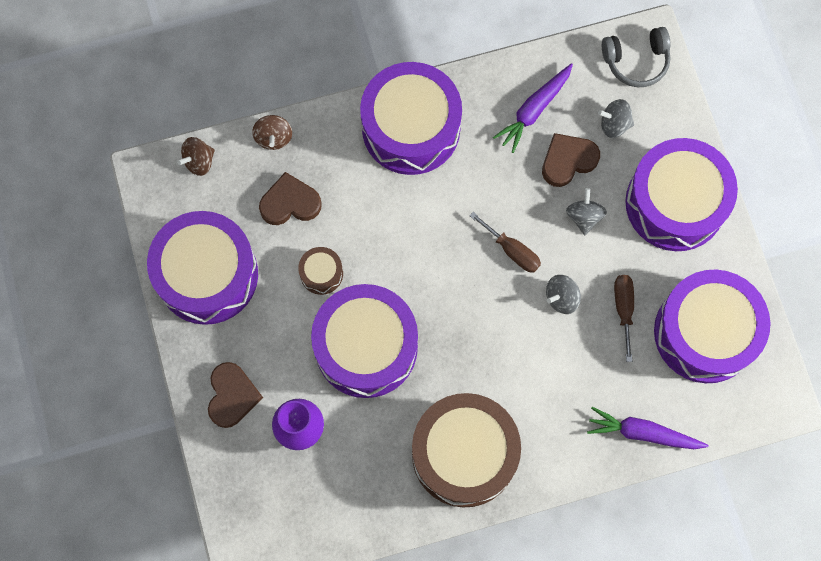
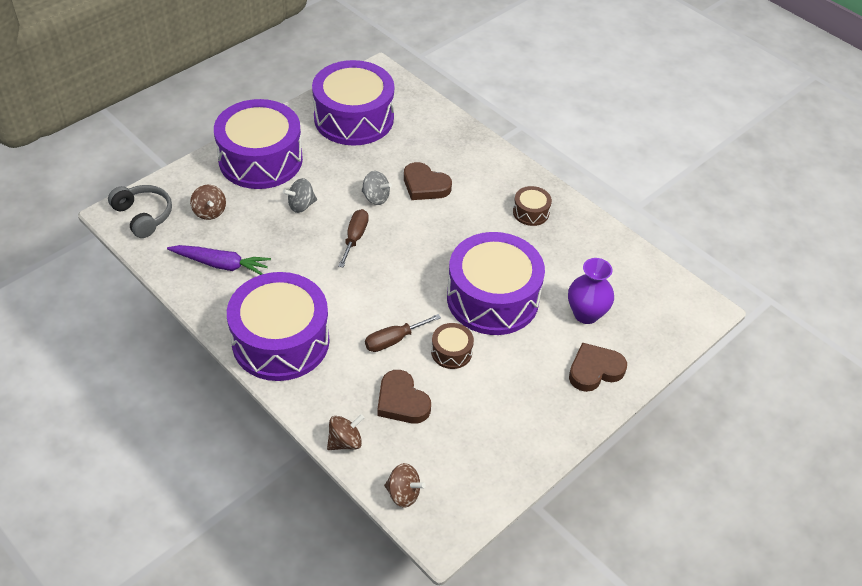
camera: 120 degrees left, 25 degrees down
(207, 275) = (507, 435): purple drum -> none
(464, 454) = (531, 212): brown drum -> brown drum, size x0.43
(568, 161) = (257, 229): brown heart -> brown heart (425, 185)
(614, 124) = (209, 212): grey spinning top -> brown spinning top
(623, 309) = (363, 163): brown screwdriver -> brown screwdriver (394, 340)
(643, 433) = (447, 128): purple carrot -> none

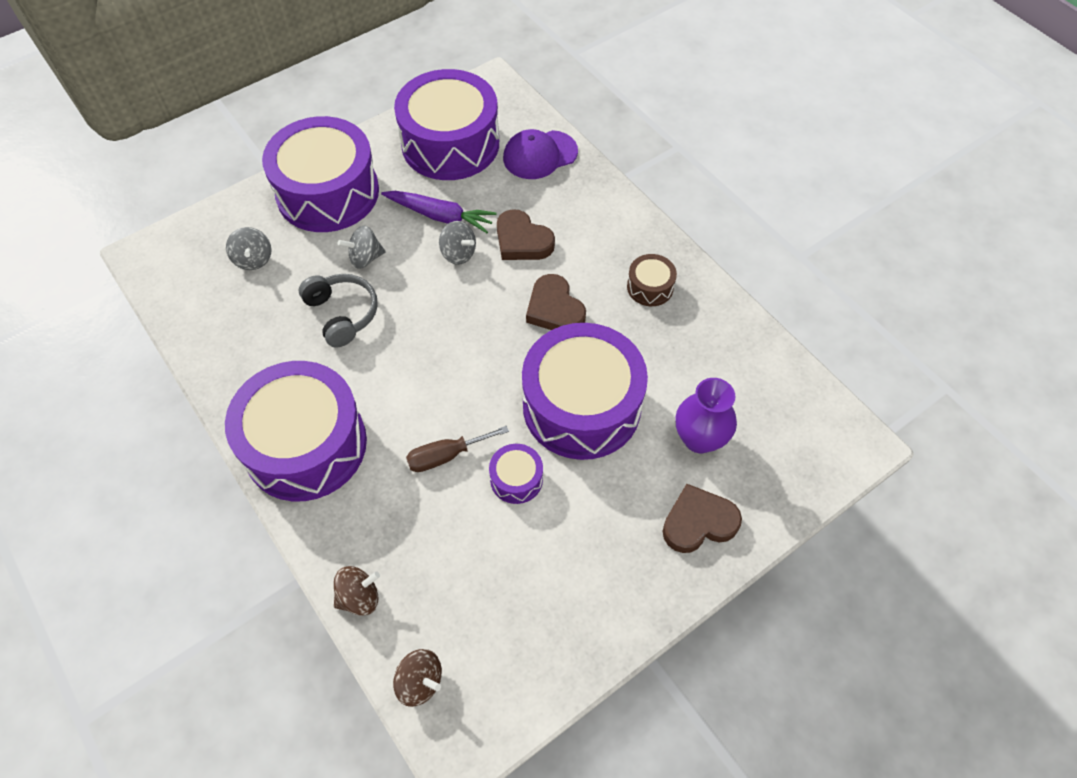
camera: 10 degrees right, 10 degrees up
(143, 216) = (174, 259): grey headphones -> grey headphones (342, 314)
(209, 212) = (253, 259): brown spinning top -> grey spinning top
(221, 264) = (253, 332): purple carrot -> purple carrot (440, 216)
(355, 238) = (423, 307): brown screwdriver -> none
(402, 401) = (441, 545): brown heart -> brown heart (554, 309)
(427, 123) = (540, 155): none -> purple cap
(451, 352) = (516, 479): brown drum -> purple drum

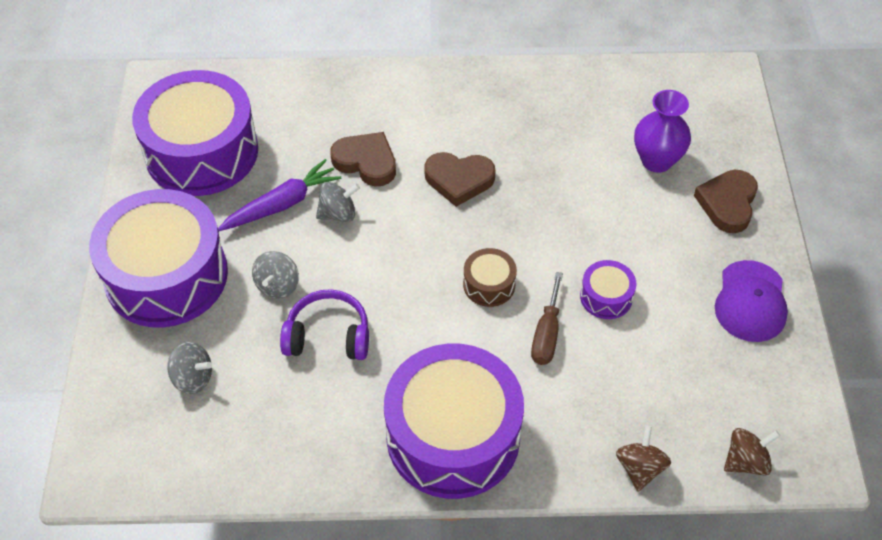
camera: 55 degrees left, 5 degrees down
(342, 314) = (328, 336): grey headphones -> purple headphones
(522, 241) = (366, 162): brown heart -> brown heart turned 135 degrees counterclockwise
(540, 155) = (281, 98): purple cap -> purple cap (750, 301)
(581, 406) = (570, 216): purple drum -> none
(650, 287) = (491, 107): brown drum -> brown drum (489, 285)

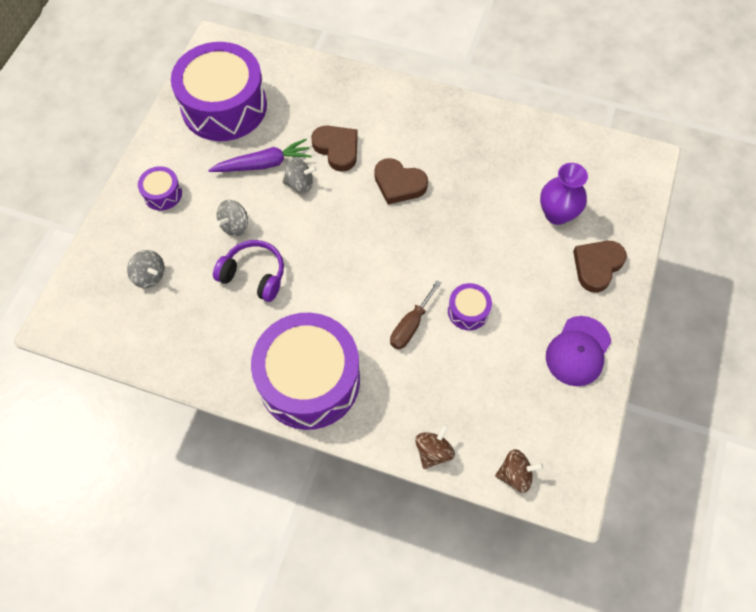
camera: 20 degrees right, 10 degrees up
(166, 276) = (162, 194): purple drum -> purple drum, size x0.43
(489, 285) = (385, 273): brown drum -> none

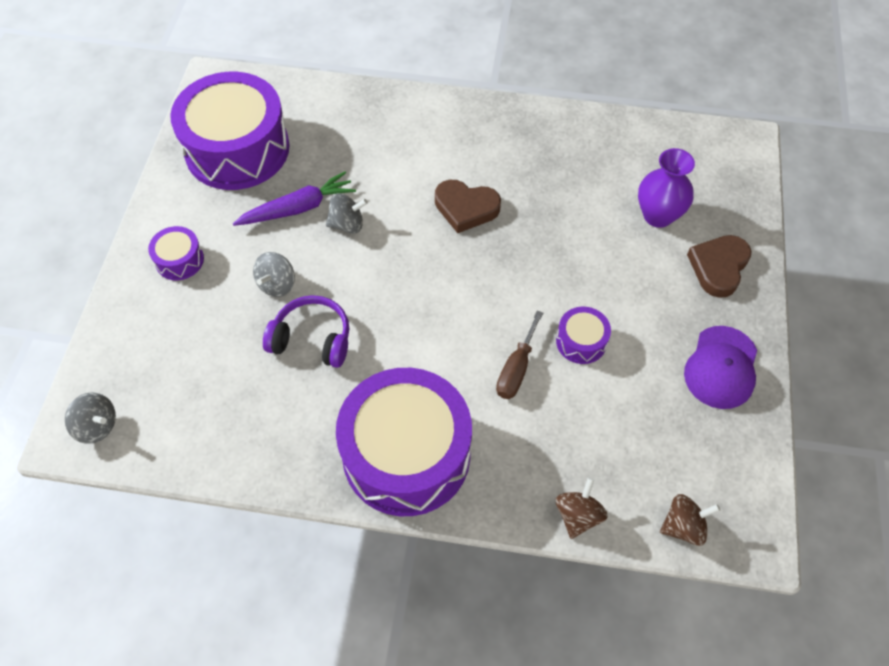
camera: 10 degrees left, 5 degrees down
(150, 276) = (181, 360): grey spinning top -> grey spinning top (97, 426)
(337, 149) = (384, 179): brown heart -> none

